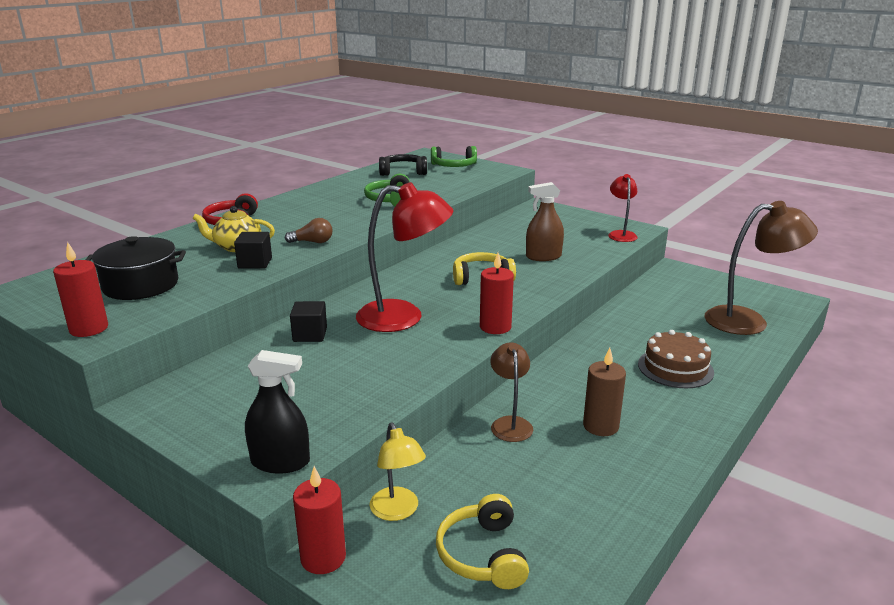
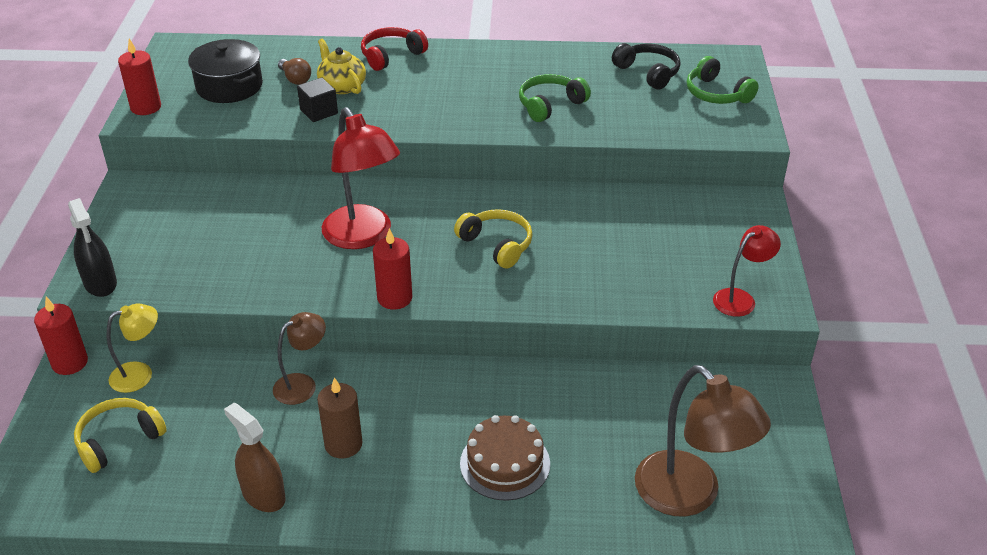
camera: 55 degrees right, 15 degrees up
(310, 334) = (286, 203): black cube -> none
(312, 242) = (392, 116): brown light bulb -> brown light bulb (295, 79)
(397, 511) = (140, 374): yellow lamp -> yellow lamp turned 150 degrees counterclockwise
(543, 257) = (598, 264): brown spray bottle -> brown spray bottle (263, 495)

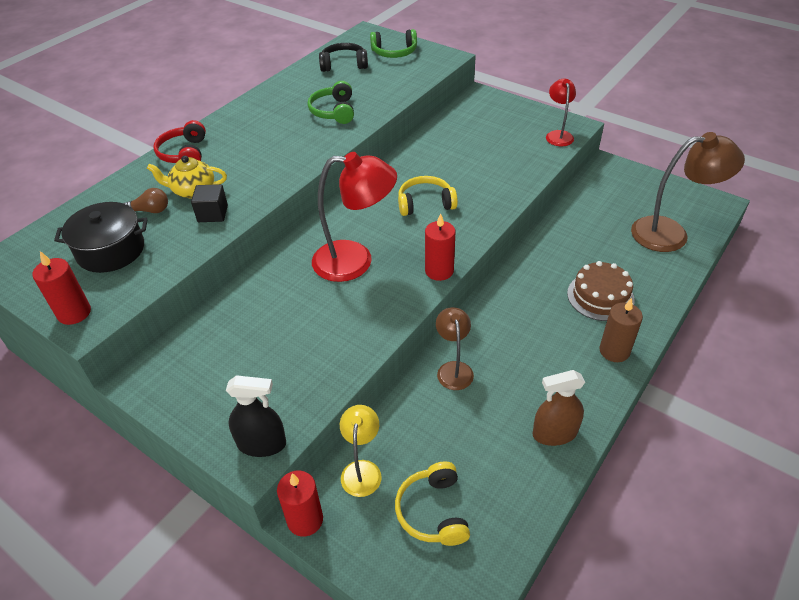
camera: 55 degrees left, 5 degrees up
(343, 444) = (531, 369): brown candle -> brown candle (614, 351)

